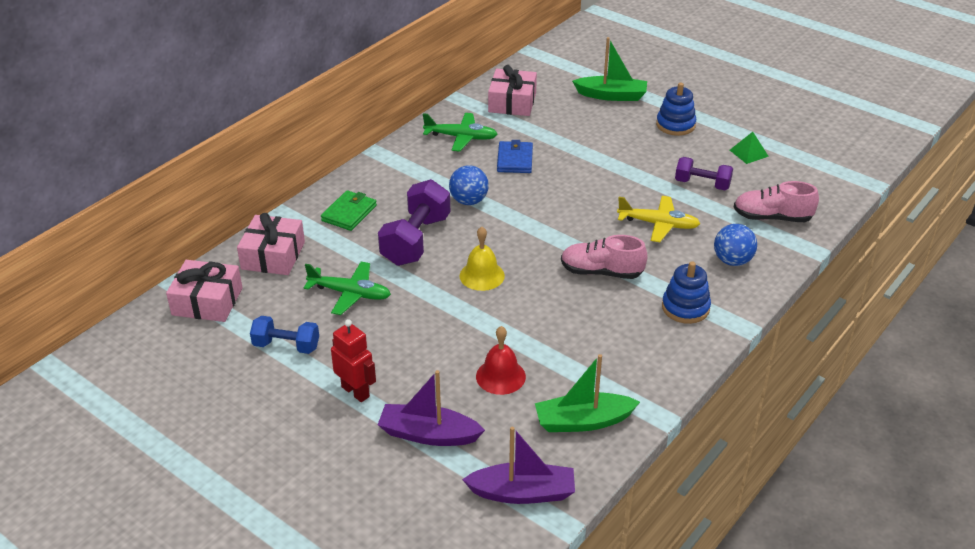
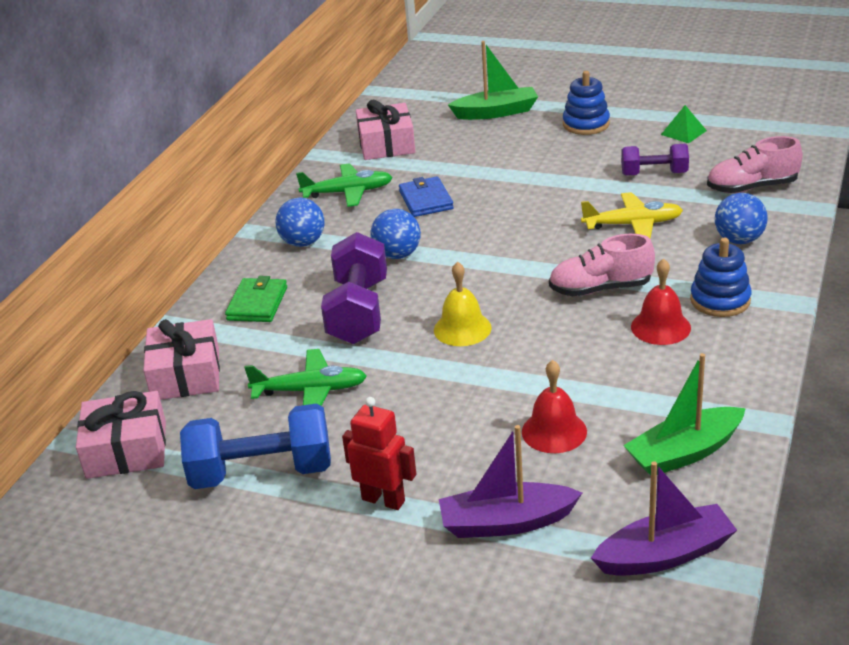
camera: 15 degrees left, 5 degrees down
(286, 346) = (262, 472): blue dumbbell -> blue dumbbell, size x1.64
(406, 171) = (303, 243): none -> blue ball
(627, 317) = (660, 327): none -> red bell

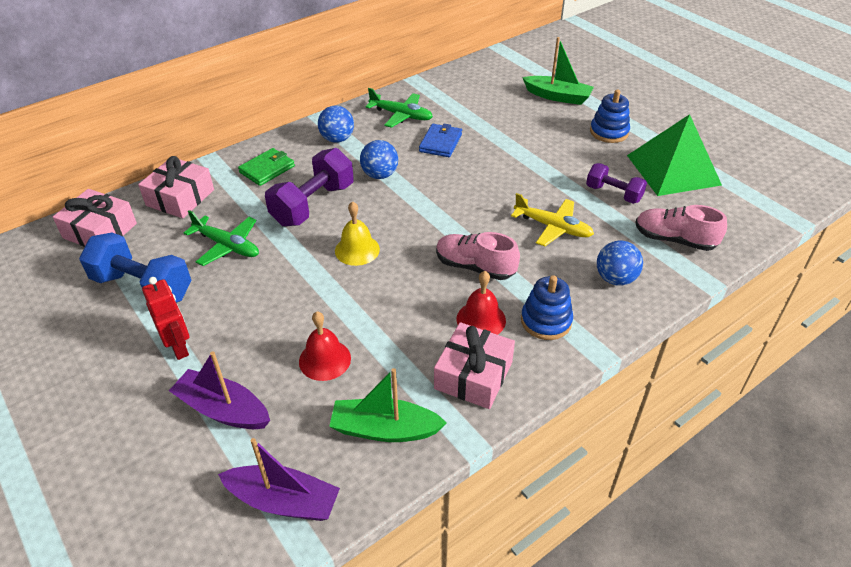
camera: 30 degrees right, 10 degrees up
(386, 144) = (462, 90): pink gift -> pink gift (473, 375)
(683, 132) = (673, 170): green pyramid -> green pyramid, size x2.45

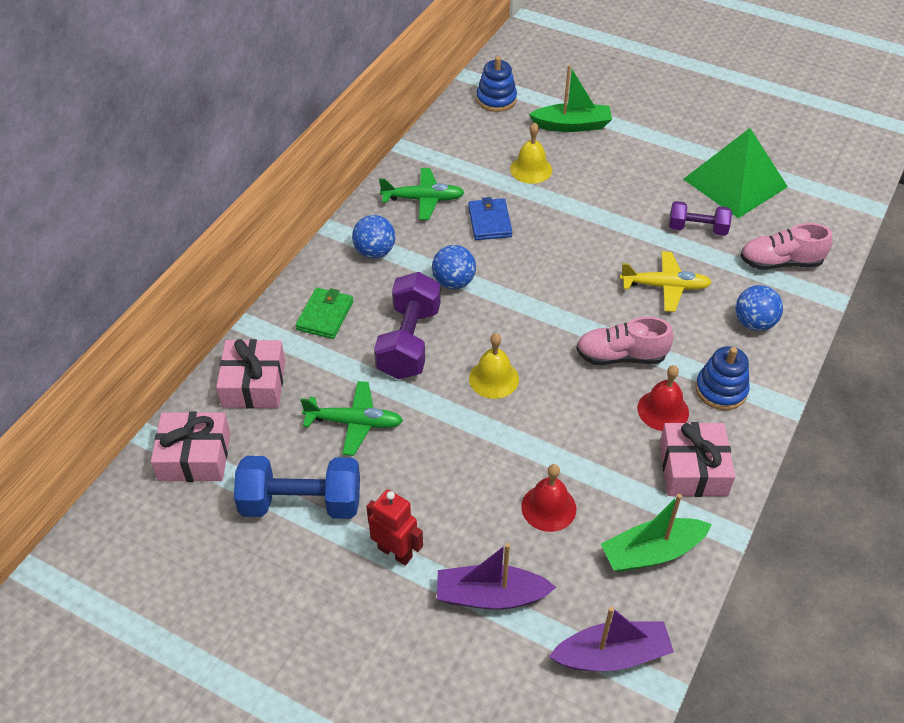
camera: 25 degrees left, 5 degrees up
(501, 117) = (531, 169): none -> yellow bell
(609, 132) = (649, 156): blue stacking toy -> blue stacking toy (496, 99)

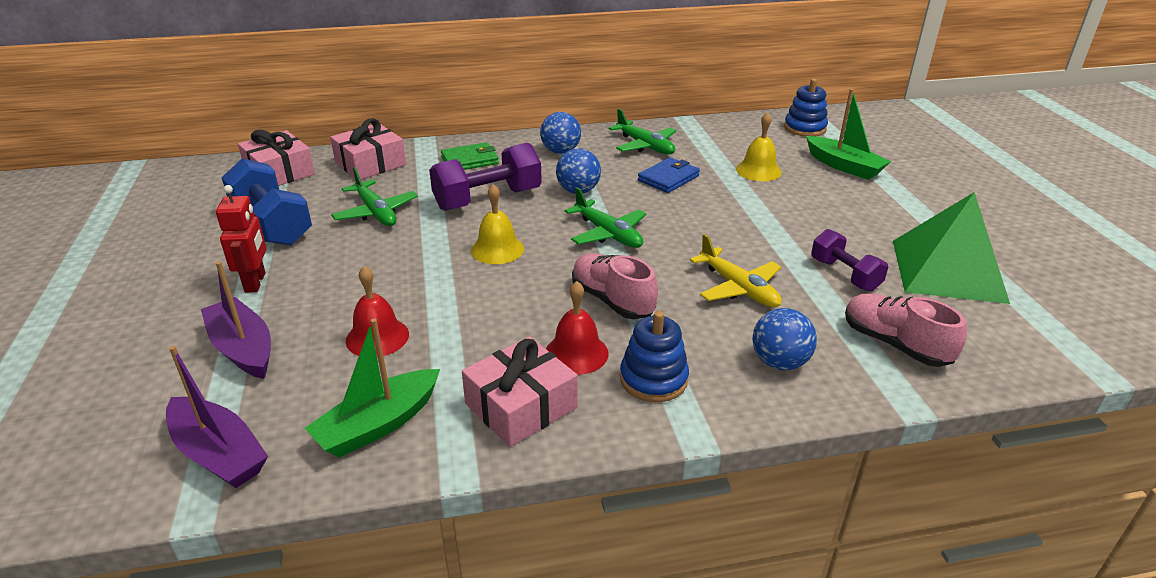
camera: 50 degrees right, 15 degrees down
(534, 305) = (608, 233): none -> green plane
(652, 552) = (378, 424): green boat -> green boat turned 75 degrees counterclockwise

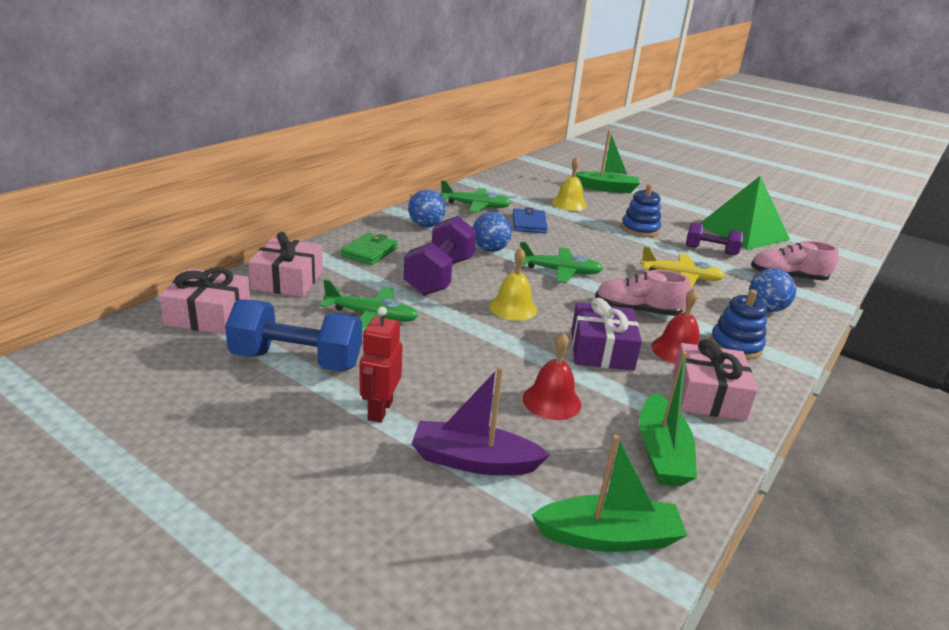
camera: 45 degrees left, 5 degrees down
(219, 453) = (608, 537): purple boat -> green boat
(256, 282) = (379, 410): red robot -> red robot turned 120 degrees counterclockwise
(503, 318) = (601, 350): none -> purple gift
(805, 128) = (547, 170): blue stacking toy -> blue stacking toy (640, 229)

